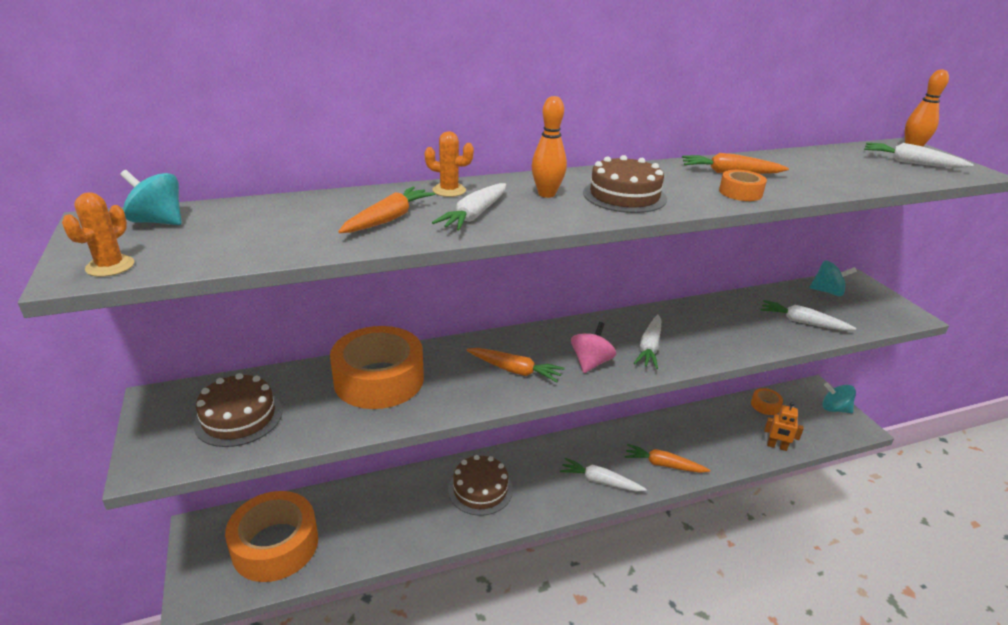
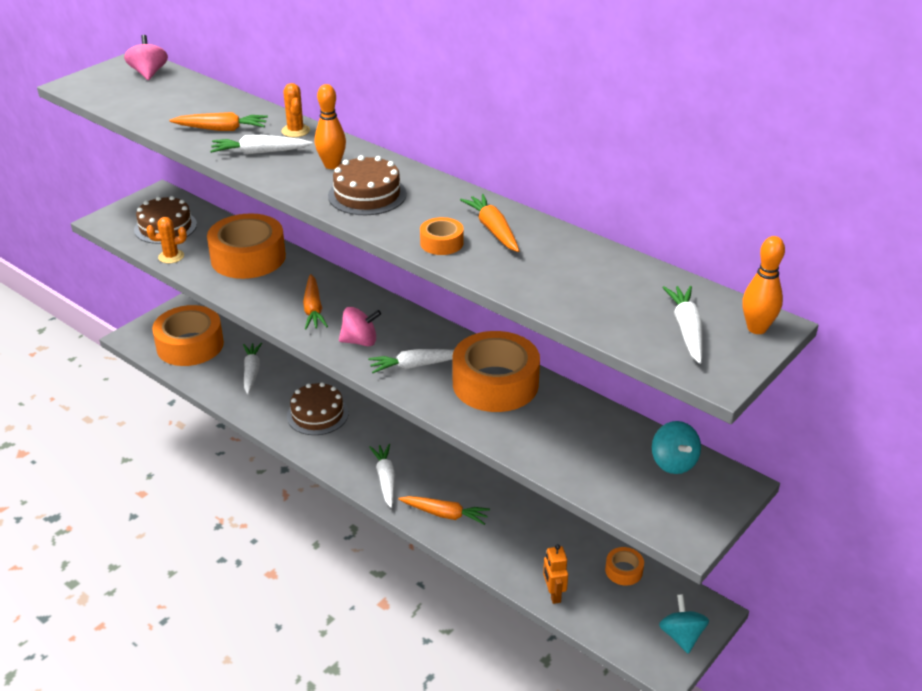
camera: 60 degrees right, 5 degrees up
(110, 266) = (86, 87): orange cactus -> orange cactus (171, 256)
(158, 221) = (149, 73): turquoise spinning top -> pink spinning top
(663, 465) = (445, 514): orange carrot -> orange carrot turned 120 degrees clockwise
(698, 322) = (495, 383): none -> orange tape
(802, 322) = (571, 453): white carrot -> white carrot (251, 372)

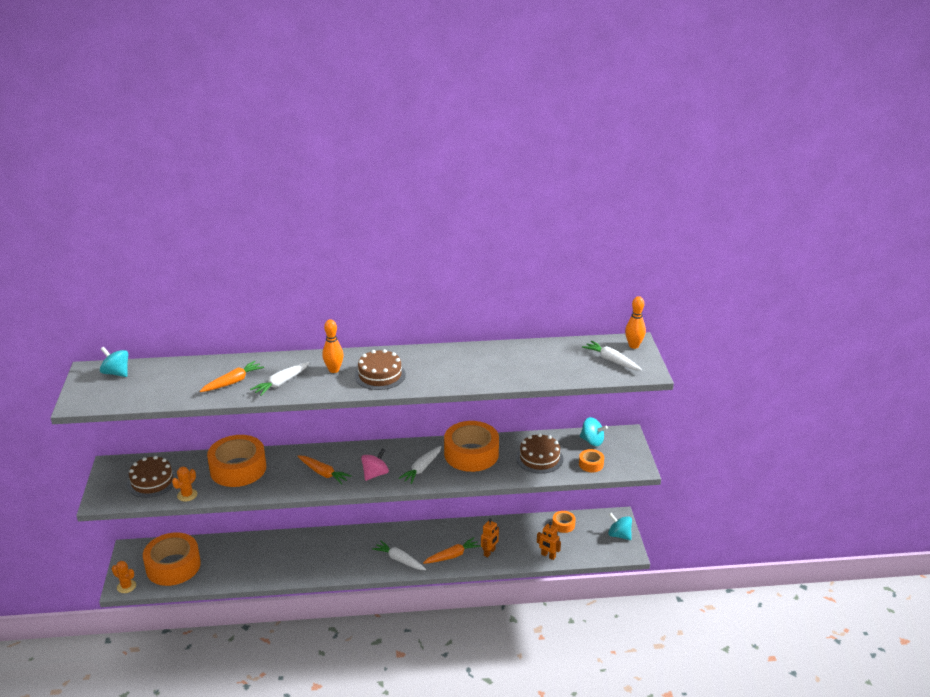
camera: 45 degrees left, 5 degrees down
(149, 73) = (116, 373): pink spinning top -> turquoise spinning top
(251, 372) = (239, 556): white carrot -> none
(295, 131) = (278, 362): orange cactus -> orange cactus (126, 586)
(317, 414) = (314, 553): brown cake -> brown cake (539, 458)
(441, 243) = (456, 379): orange tape -> orange tape (591, 464)
(491, 540) = (489, 552): none -> orange robot
(493, 230) = (468, 360): orange carrot -> none

